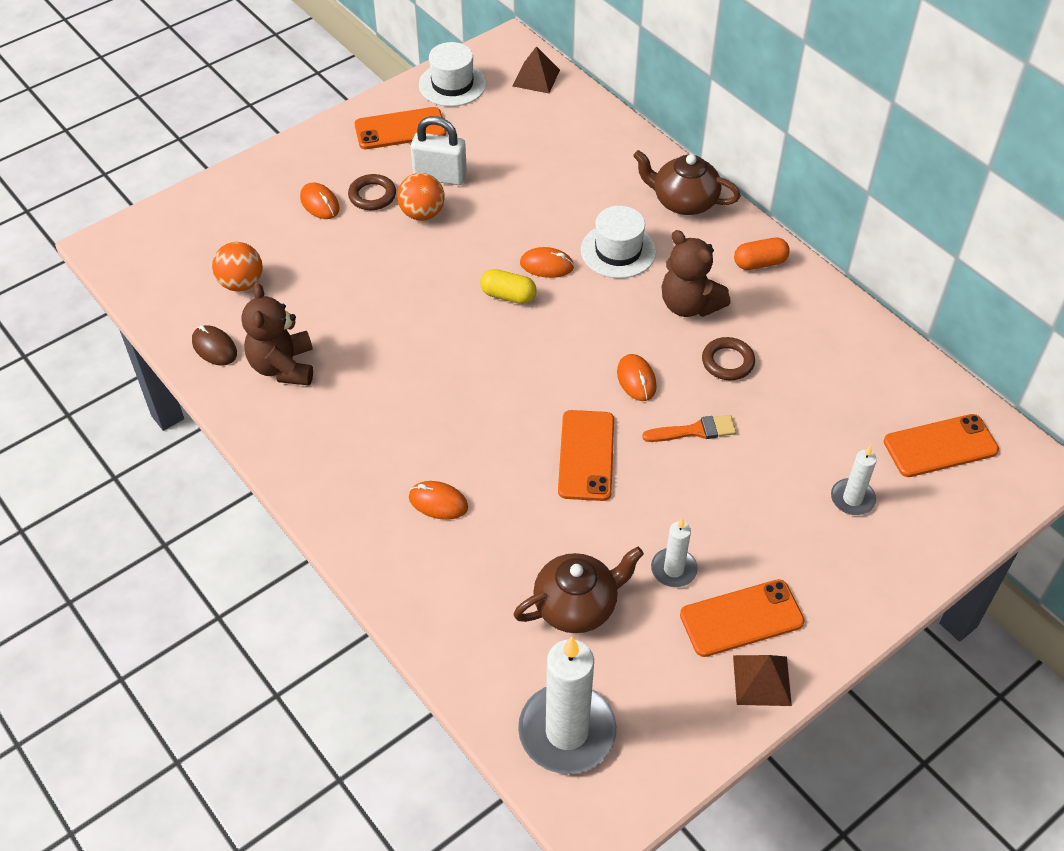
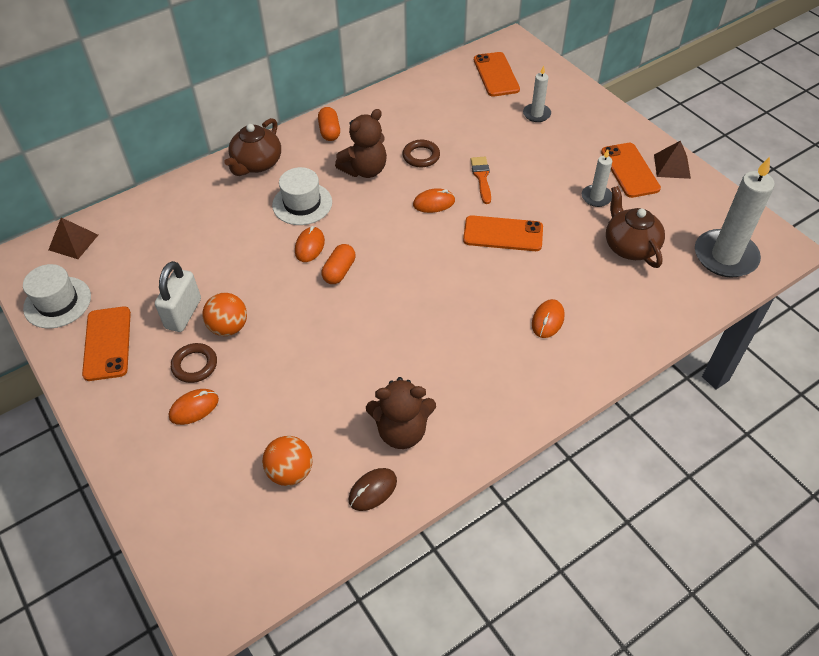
camera: 85 degrees left, 0 degrees up
(508, 295) = (339, 271): yellow capsule -> orange capsule

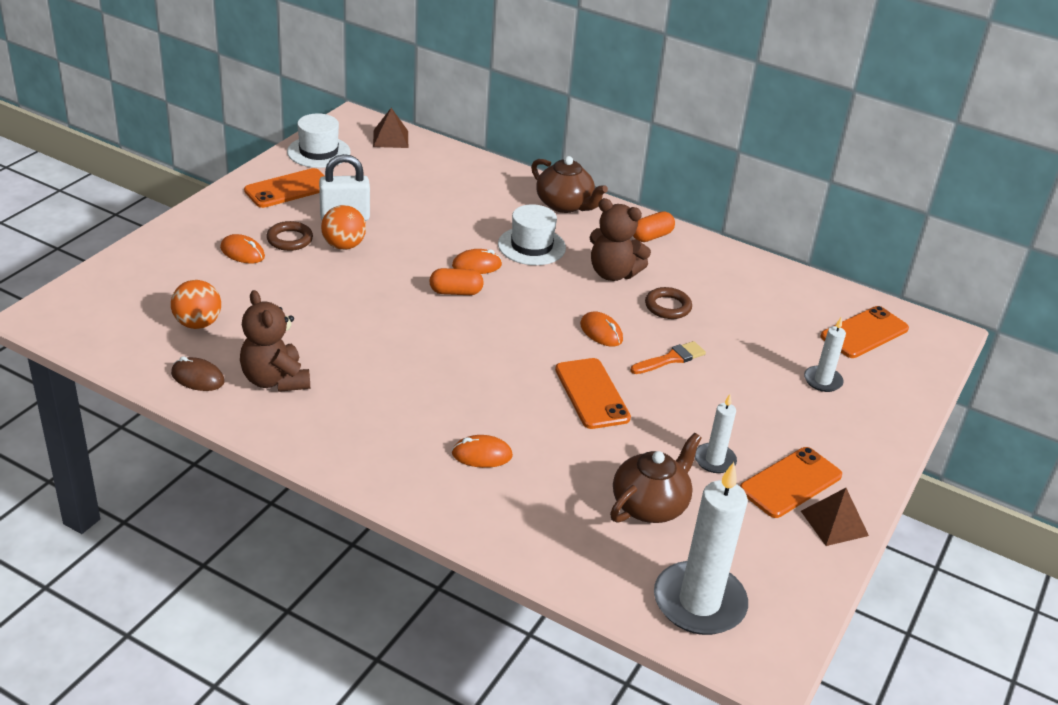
camera: 60 degrees right, 15 degrees down
(257, 164) = (565, 205): brown teapot -> brown teapot turned 135 degrees counterclockwise

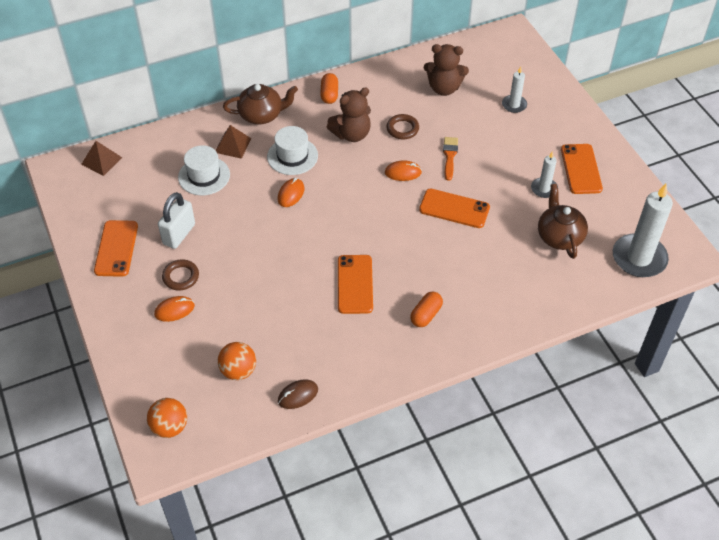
camera: 50 degrees left, 15 degrees up
(275, 380) = (330, 355): brown teddy bear -> brown teddy bear (444, 88)
(318, 152) = (82, 209): white hat -> white hat (204, 176)
(343, 246) = (212, 251): orange ball -> orange ball (169, 427)
(456, 292) = (310, 219): orange capsule -> orange capsule (426, 315)
(482, 455) = (471, 287): orange mouse -> none
(834, 523) = (619, 171): brown pyramid -> brown pyramid (233, 145)
(864, 333) = (488, 62): orange phone -> orange phone (355, 284)

